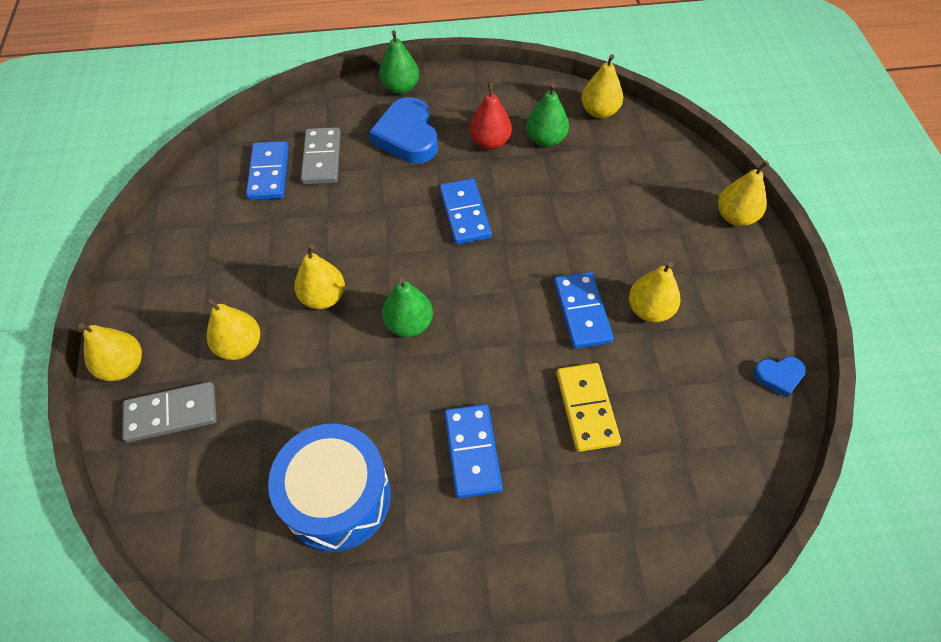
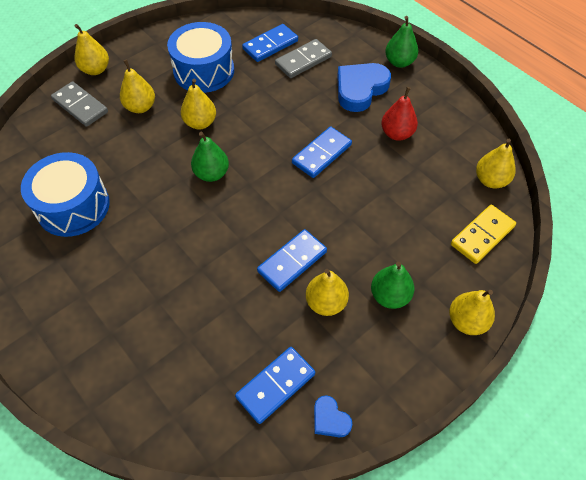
camera: 55 degrees right, 0 degrees up
(245, 253) = (204, 71): none -> blue drum
(472, 452) = (142, 255): blue domino -> blue domino (275, 385)
(546, 139) = (430, 163): green pear -> green pear (389, 296)
(587, 408) = (215, 303): yellow domino -> yellow domino (482, 235)

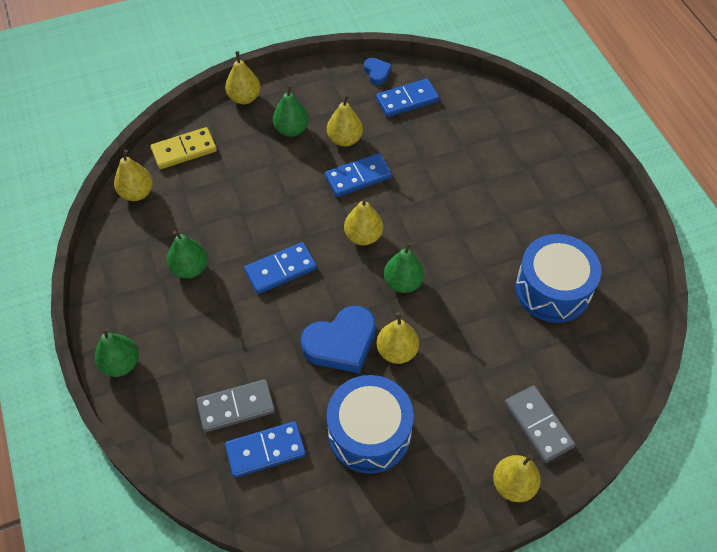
camera: 160 degrees left, 0 degrees up
(140, 107) = (463, 398): yellow pear -> yellow pear (363, 236)
(360, 89) = (192, 338): blue heart -> blue heart (341, 343)
(397, 134) = (190, 268): red pear -> green pear

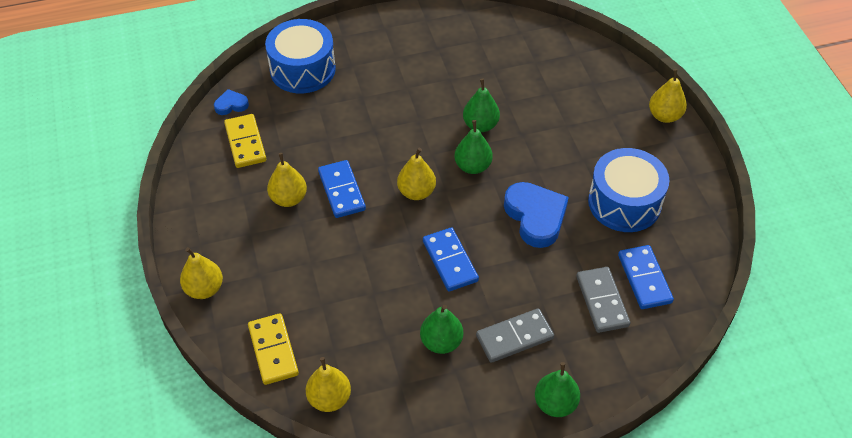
camera: 85 degrees left, 5 degrees down
(291, 130) = (264, 245): green pear -> green pear (480, 125)
(377, 72) = (198, 164): blue heart -> blue heart (231, 105)
(397, 351) = (545, 177): yellow pear -> none
(407, 100) = (245, 143): blue domino -> yellow domino
(538, 425) = (613, 94): grey domino -> grey domino (514, 337)
(552, 289) = (487, 67): blue drum -> blue drum (302, 69)

